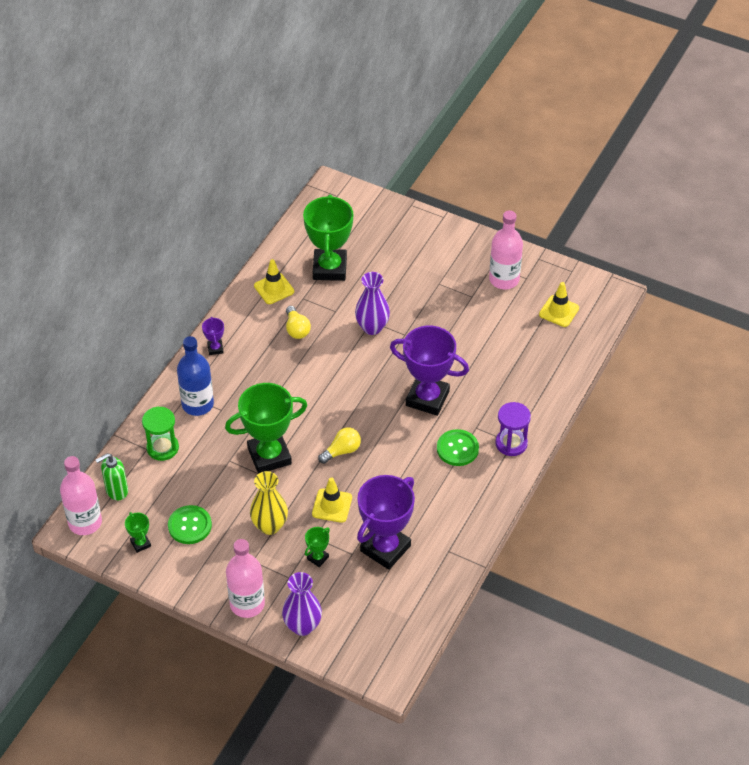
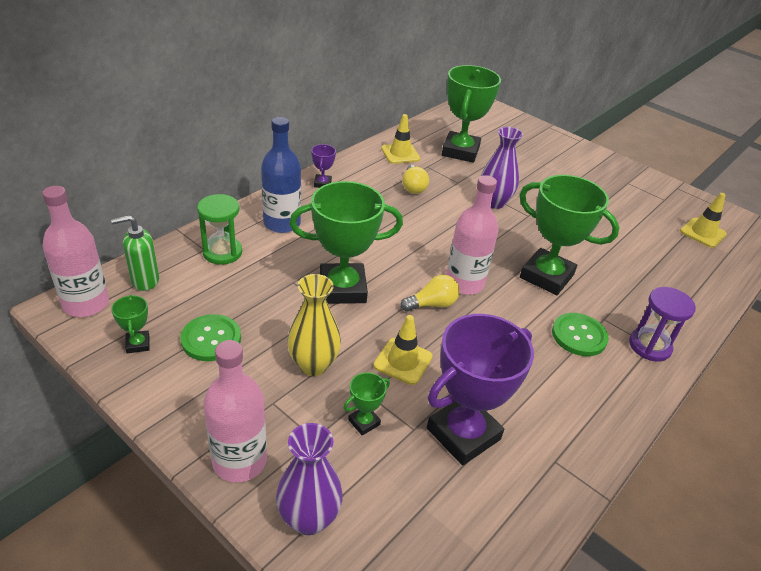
camera: 10 degrees right, 10 degrees down
(427, 398) = (546, 276): purple trophy -> green trophy
(504, 279) = (640, 195): pink bottle -> pink bottle (464, 283)

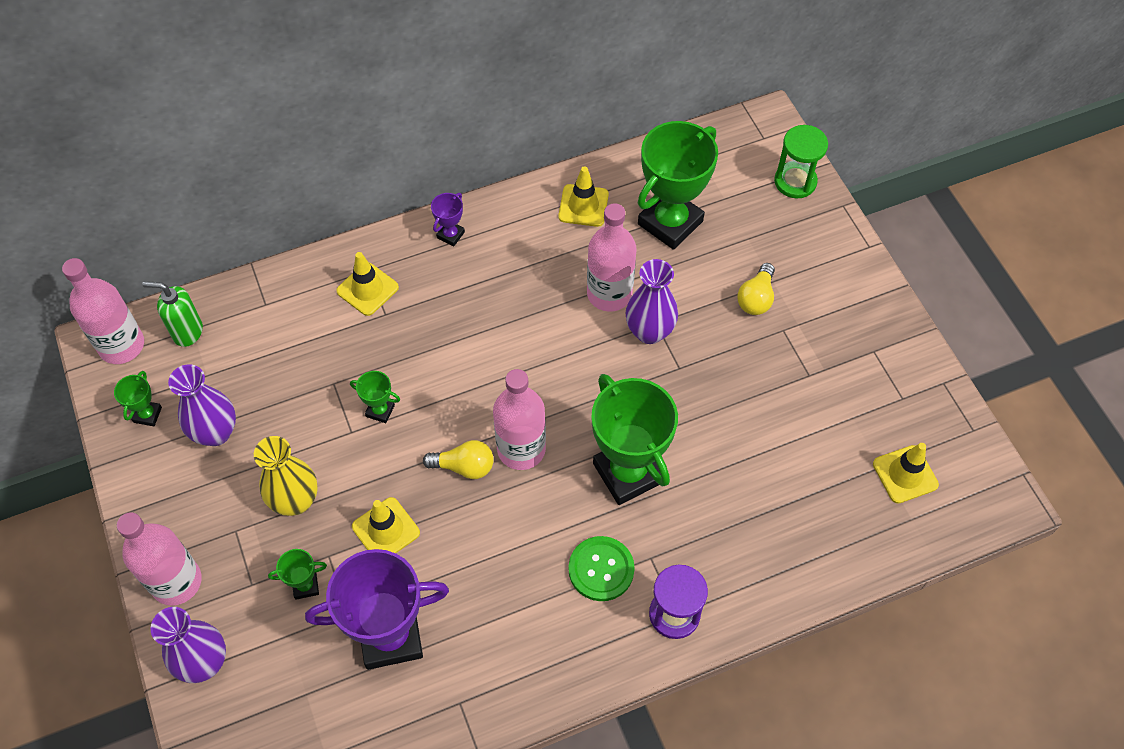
camera: 30 degrees right, 20 degrees up
(211, 339) = (216, 432): green button -> purple vase
(222, 252) = (281, 315): green hourglass -> green hourglass (795, 181)
(282, 223) = (367, 289): blue bottle -> yellow traffic cone
(342, 288) = (380, 410): green trophy -> green trophy, size x0.43
(413, 187) = (561, 273): yellow light bulb -> yellow light bulb (756, 298)
(453, 190) = (609, 294): none -> pink bottle

